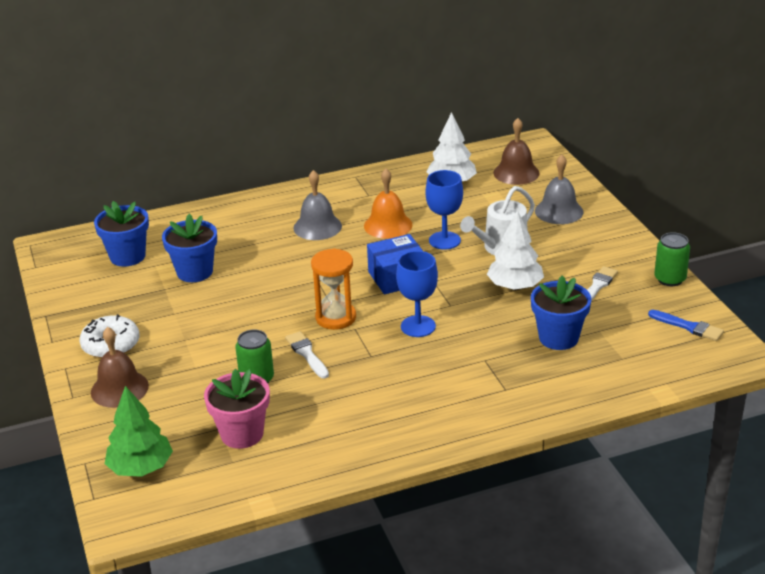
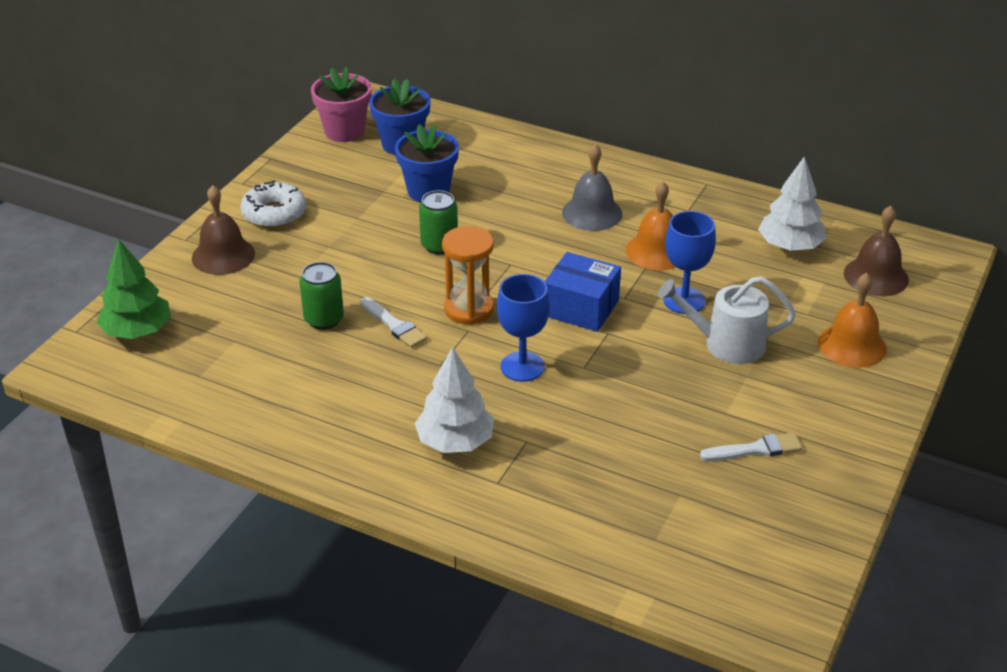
camera: 45 degrees right, 5 degrees up
(242, 434) = (240, 358): pink flower pot -> pink flower pot (344, 131)
(307, 354) = (394, 325): white brush -> white brush turned 120 degrees clockwise
(515, 286) = (674, 391): white tree -> white tree (455, 442)
(558, 338) = (628, 472): blue flower pot -> none
(559, 211) = (852, 345): grey bell -> orange bell
(670, 279) = (848, 497): green can -> green can (439, 245)
(689, 327) = (779, 561): blue brush -> none

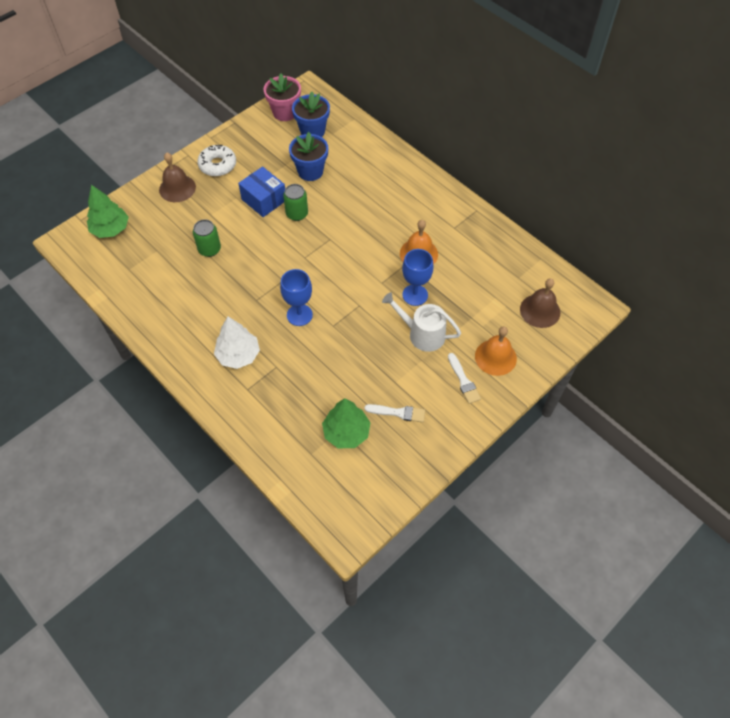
camera: 20 degrees right, 20 degrees up
(394, 325) = (245, 265): white brush -> white brush (463, 381)
(469, 309) = (290, 265): orange hourglass -> none
(581, 308) = (353, 283): blue box -> blue box (264, 200)
(592, 213) = (396, 214): grey bell -> none
(693, 496) = (346, 432): none -> green tree
(790, 246) = (500, 272): white tree -> none

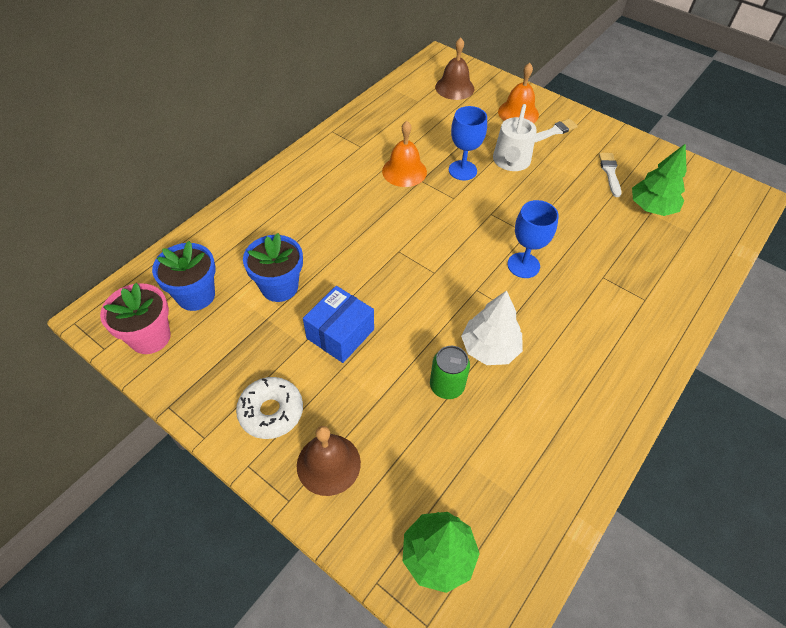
camera: 100 degrees left, 5 degrees down
(238, 355) = (604, 317): white tree -> white tree (489, 348)
(297, 214) = (361, 291): green can -> none

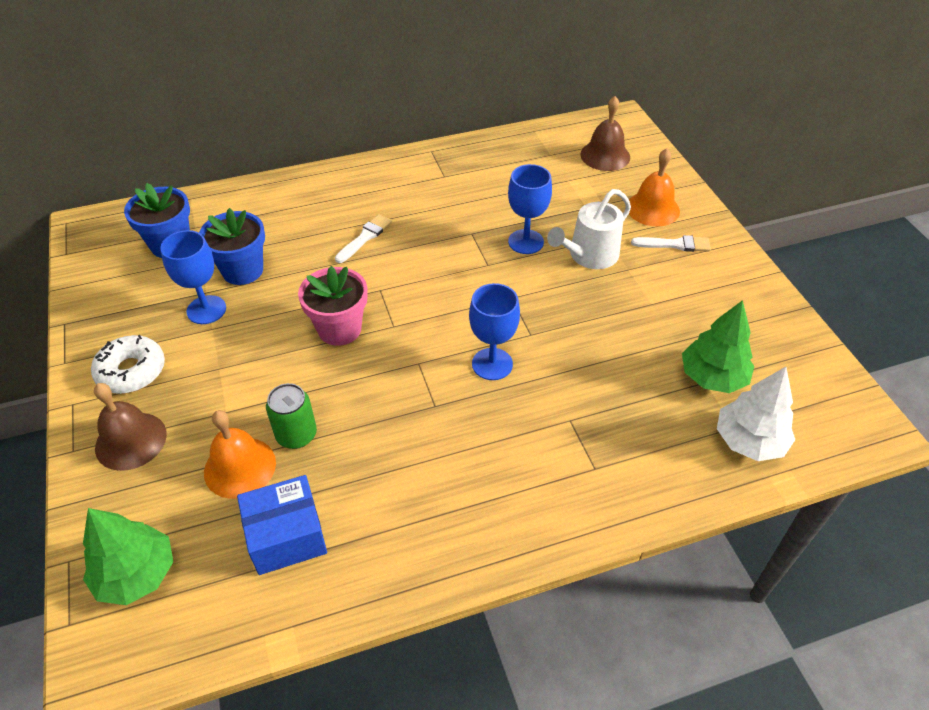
camera: 35 degrees right, 5 degrees down
(150, 337) = (105, 261): pink flower pot -> pink flower pot (339, 329)
(282, 332) = (206, 310): none -> blue goblet
(340, 334) = (251, 337): blue box -> blue box (286, 536)
(404, 171) = (463, 217): orange bell -> orange bell (240, 467)
(489, 348) = (373, 424): white tree -> white tree (749, 441)
(610, 172) = (699, 316): white brush -> white brush (365, 237)

